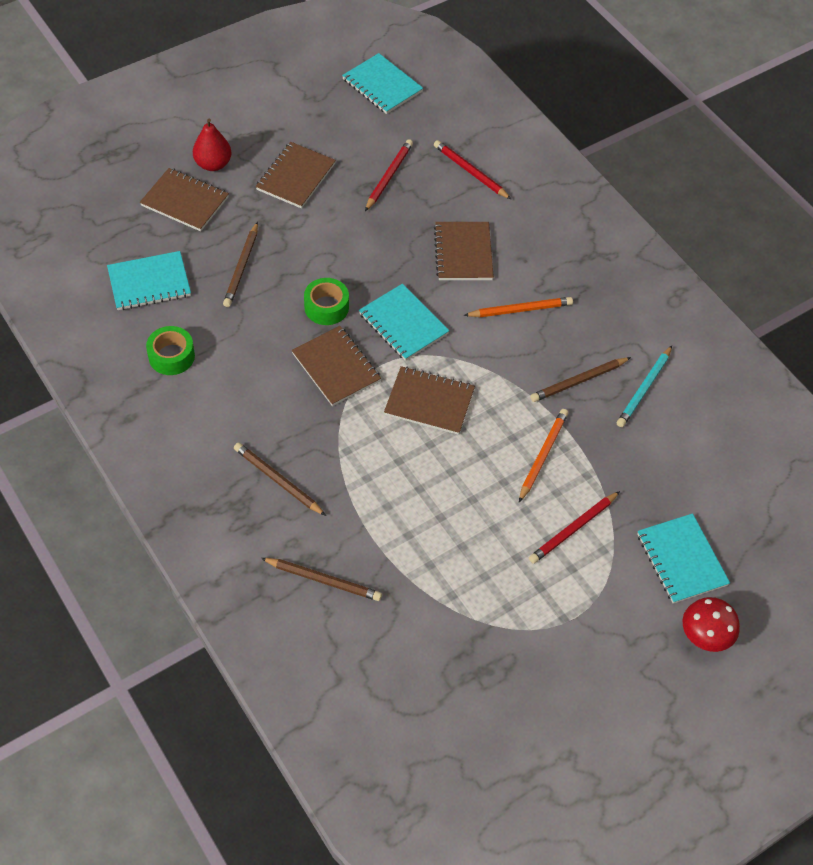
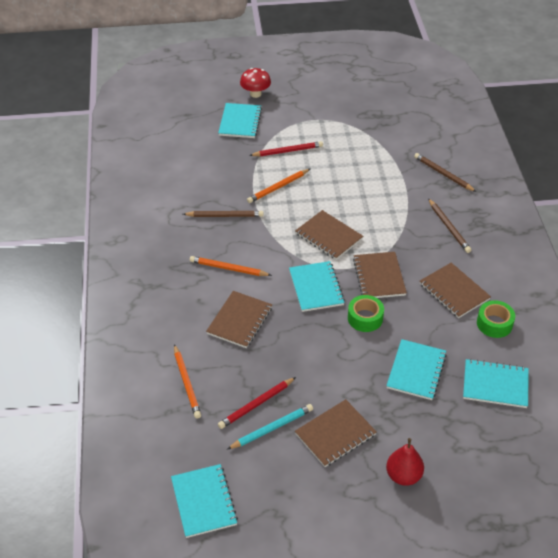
camera: 150 degrees left, 10 degrees down
(185, 201) = (442, 447): brown notebook -> brown notebook (454, 292)
(242, 267) = (416, 371): brown pencil -> turquoise notebook
(470, 172) = (186, 383): red pencil -> orange pencil
(644, 389) = (188, 198): turquoise pencil -> turquoise pencil (272, 428)

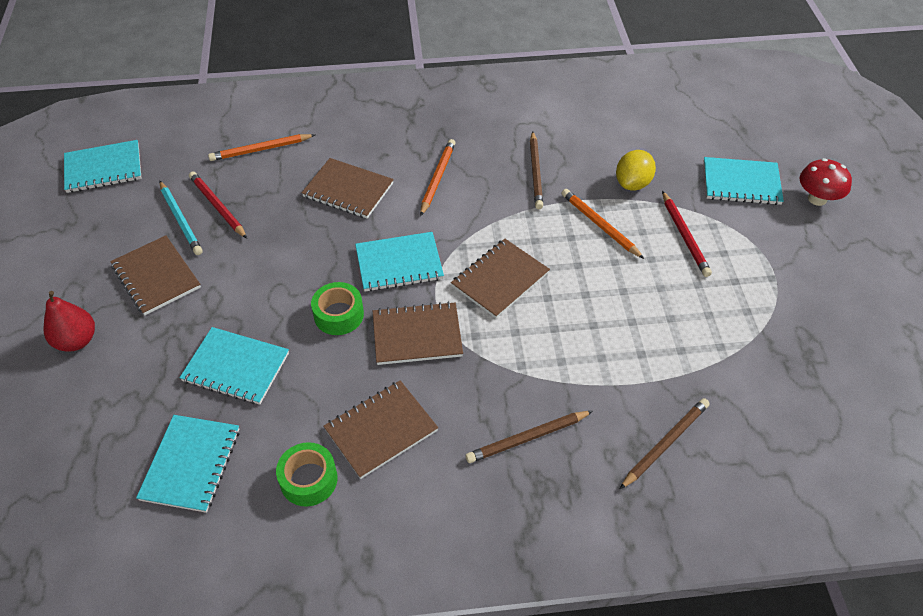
camera: 90 degrees right, 5 degrees up
(238, 169) = (632, 183): none -> yellow lemon

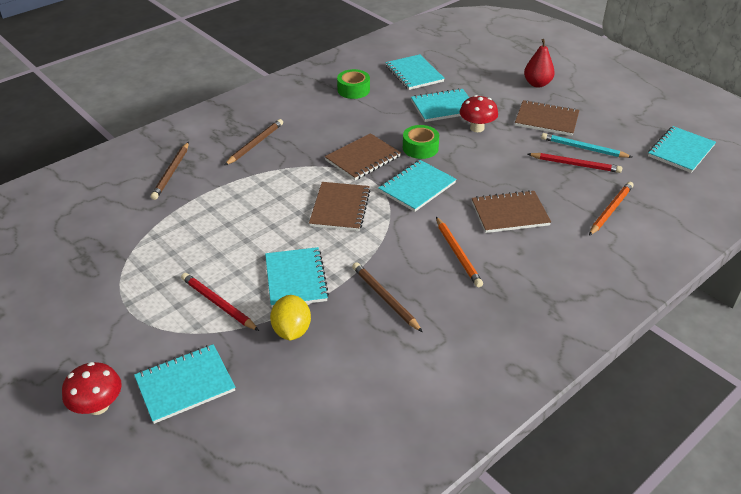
camera: 145 degrees right, 10 degrees down
(243, 309) = (477, 128): none -> red mushroom
(381, 430) = (338, 117): brown notebook -> none
(600, 225) = (296, 279): orange pencil -> turquoise notebook

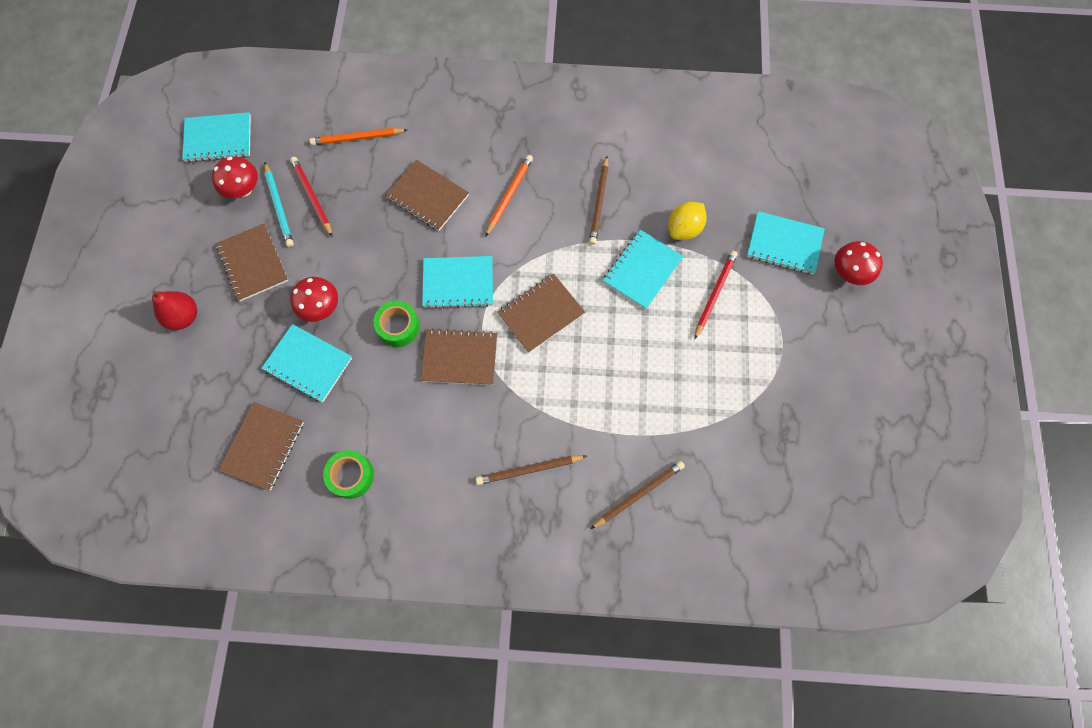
camera: 135 degrees left, 30 degrees up
(218, 303) = (714, 294): red pencil -> red pencil turned 150 degrees counterclockwise
(414, 74) = (263, 446): turquoise notebook -> brown notebook
(617, 141) = (243, 189): none -> red mushroom

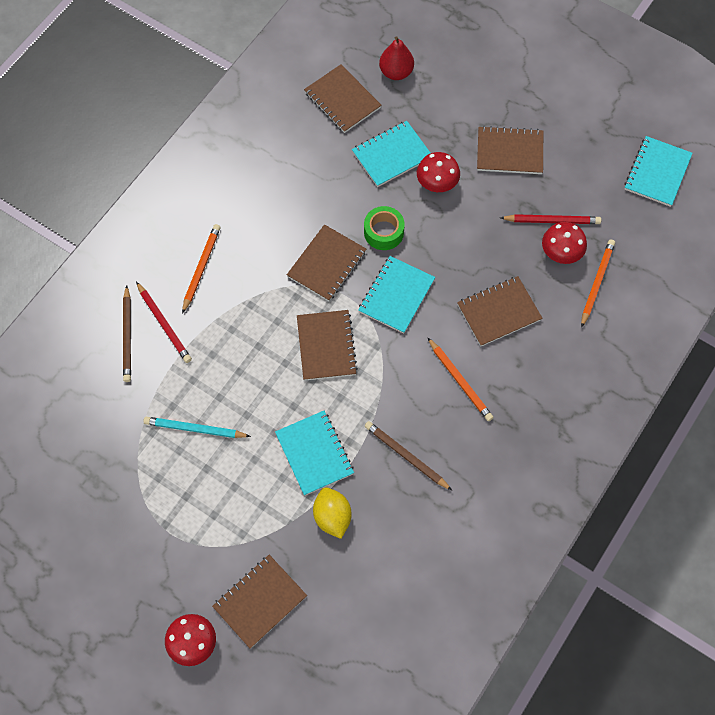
camera: 120 degrees right, 5 degrees down
(184, 317) = (488, 88): red pear -> red pear (396, 72)
(243, 189) = (590, 172): red mushroom -> red mushroom (561, 253)
(279, 206) = (556, 192): turquoise pencil -> turquoise pencil (195, 429)
(351, 476) = (280, 147): green tape -> none
(529, 470) = (201, 268): brown pencil -> orange pencil
(714, 294) = (252, 503): red pencil -> red pencil (164, 324)
(784, 244) = (260, 601): turquoise notebook -> brown notebook

